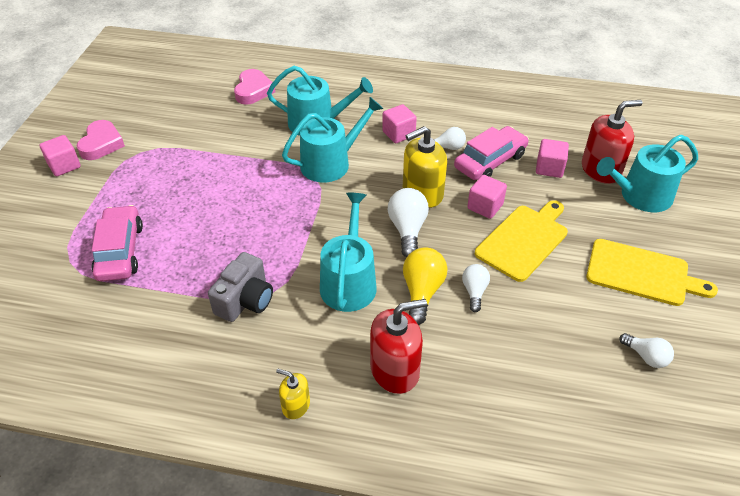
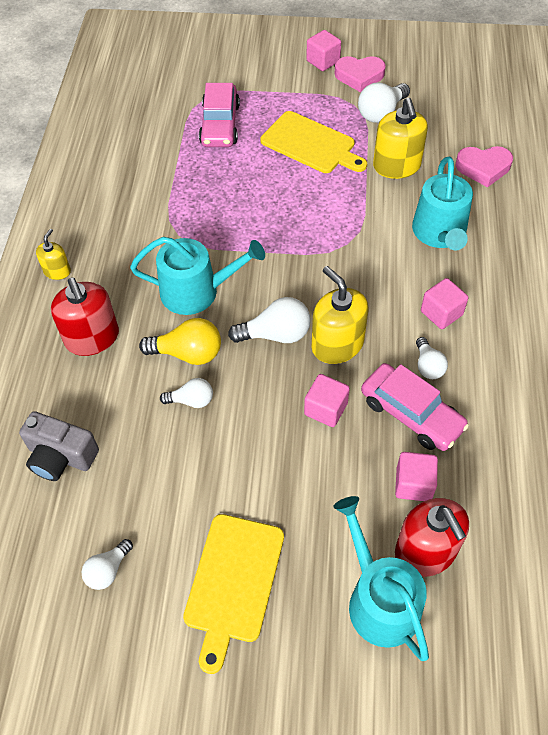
camera: 85 degrees right, 10 degrees up
(120, 251) = (220, 124): pink car -> pink car turned 105 degrees clockwise
(160, 136) = (381, 113): none -> white light bulb
(232, 136) = (396, 166): none -> yellow soap dispenser
(245, 300) = (169, 218): grey camera -> grey camera (61, 456)
(331, 163) = (371, 255): turquoise watering can -> none
(524, 240) = (274, 450): yellow cutting board -> yellow cutting board (311, 144)

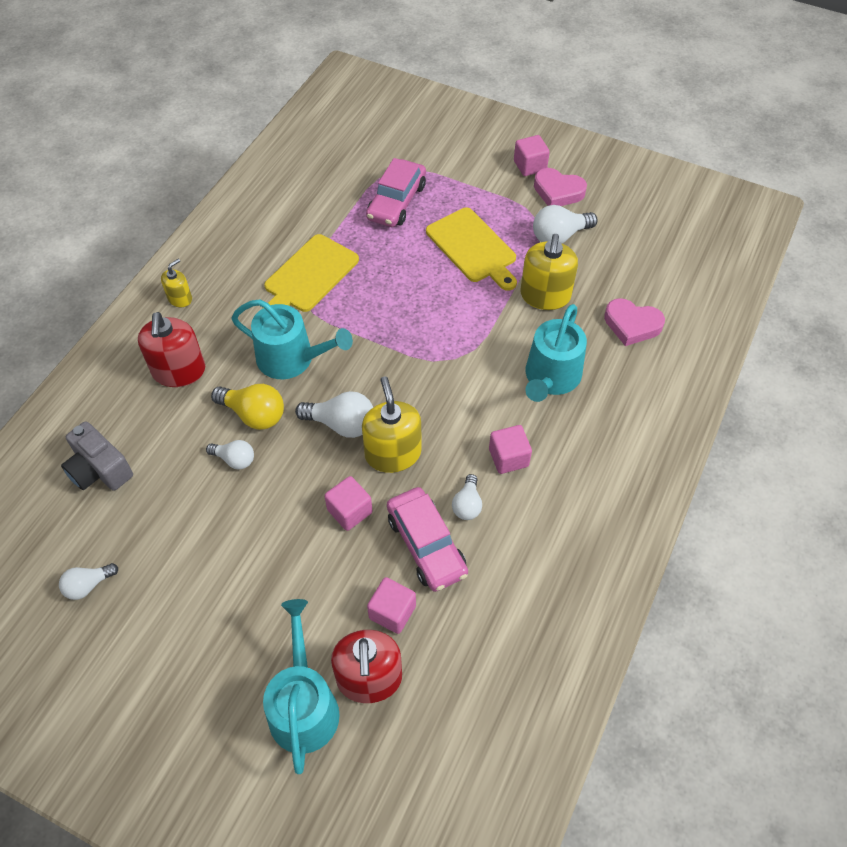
camera: 20 degrees right, 0 degrees up
(233, 582) = (186, 638): yellow cutting board -> yellow cutting board (309, 276)

